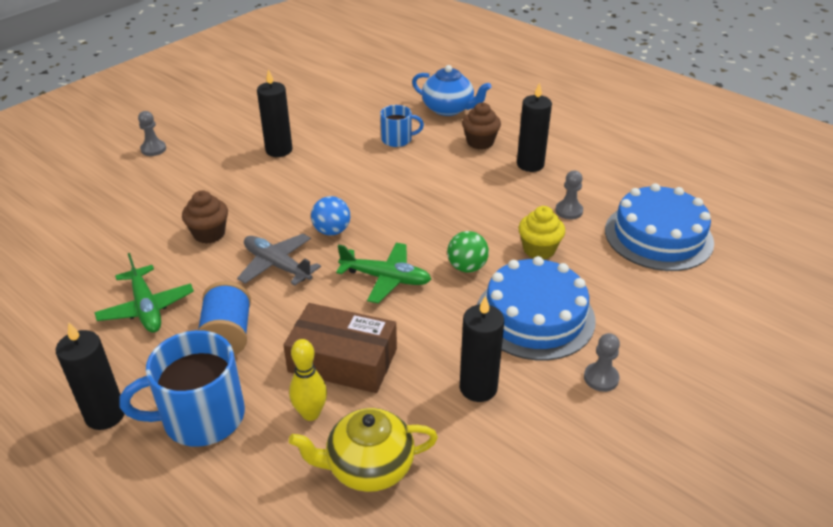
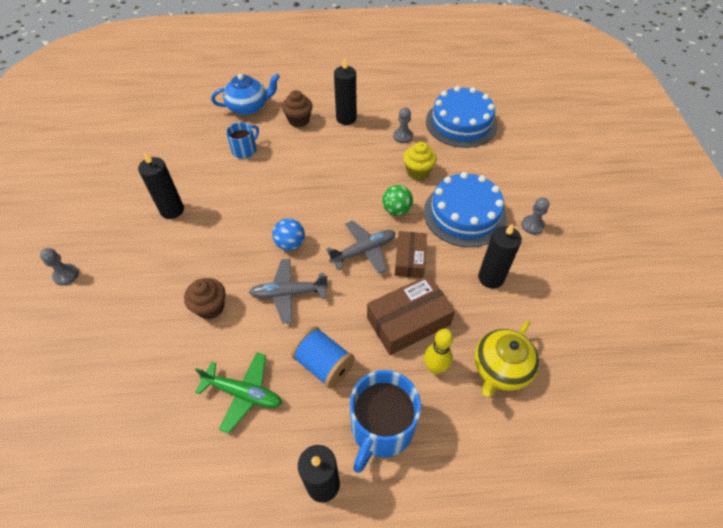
camera: 45 degrees left, 15 degrees up
(386, 278) = (364, 251): green plane -> grey plane
(419, 314) = (410, 259): none -> brown box

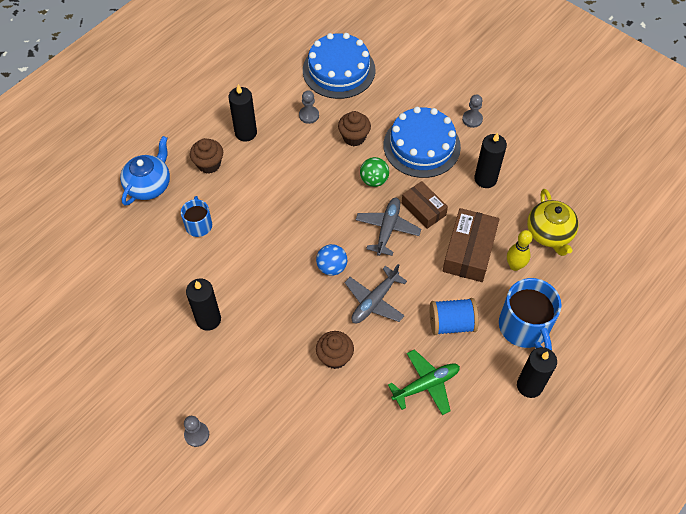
camera: 45 degrees left, 5 degrees up
(418, 172) = (354, 137): yellow cupcake -> brown cupcake

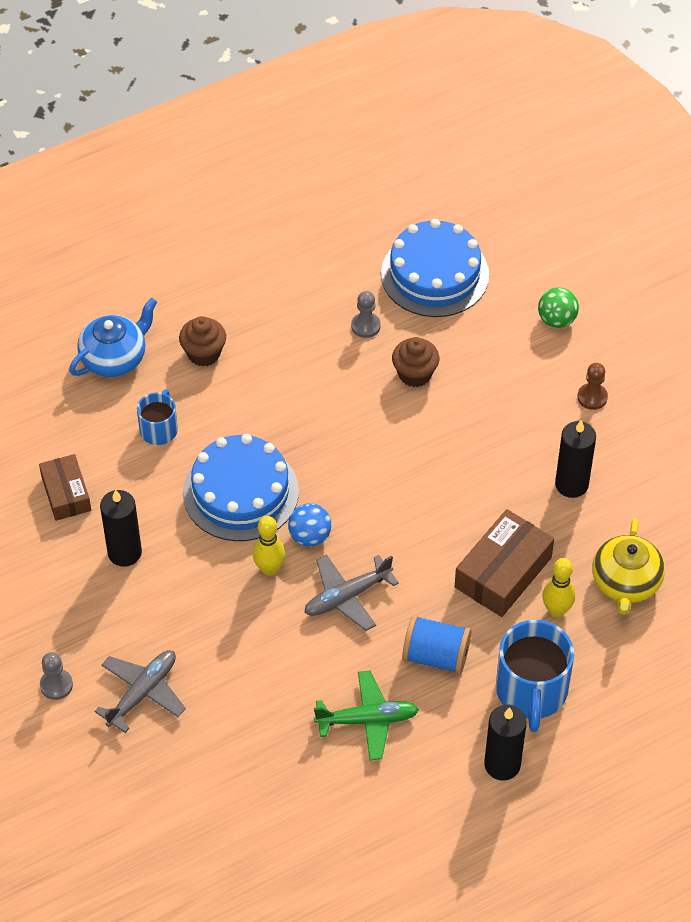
camera: 20 degrees right, 5 degrees down
(246, 133) = (270, 325): black candle -> none
(314, 298) = (269, 568): none -> yellow bowling pin
(335, 357) = (265, 649): brown cupcake -> none
(374, 180) = (416, 440): green ball -> green ball (556, 320)
(387, 229) = (406, 510): grey plane -> grey plane (142, 692)
(421, 146) = (503, 413): blue cake -> blue cake (240, 492)
(423, 209) = (466, 498): brown box -> brown box (66, 493)
(472, 119) = (592, 397): grey pawn -> brown pawn

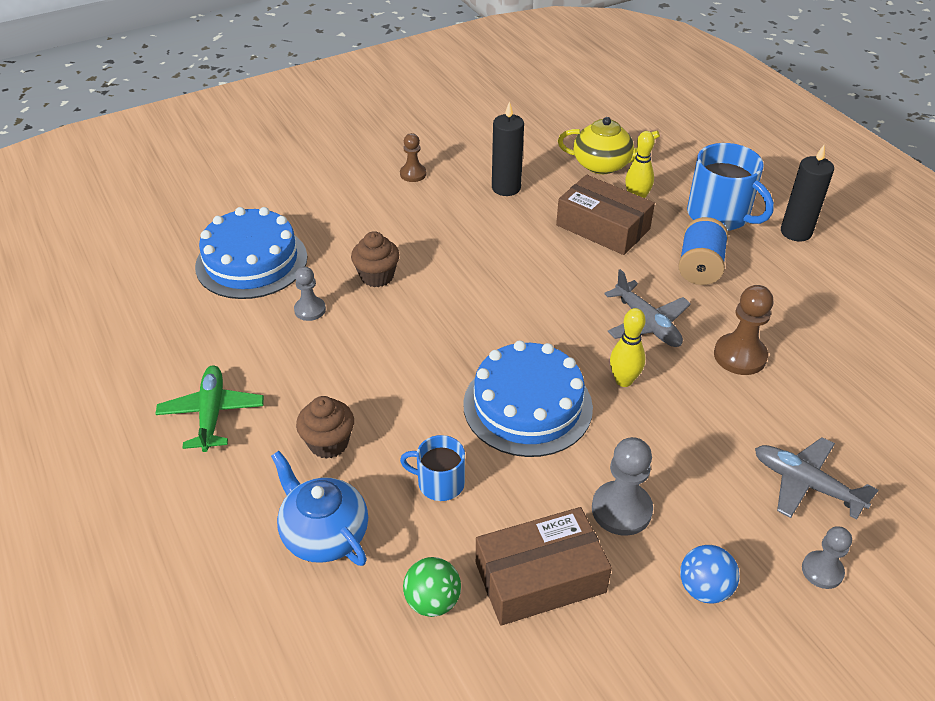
camera: 90 degrees left, 10 degrees down
(66, 493) = (540, 577): brown box -> brown box, size x1.53
(124, 552) = (621, 510): black candle -> grey pawn
(300, 670) = (740, 356): none -> brown pawn
(310, 536) = (579, 350): blue ball -> blue ball (704, 588)
(368, 720) = (780, 310): green plane -> green plane (212, 413)
(531, 691) = (719, 215): blue mug -> blue mug turned 45 degrees clockwise
(556, 320) = (324, 190): green ball -> green ball (432, 601)

